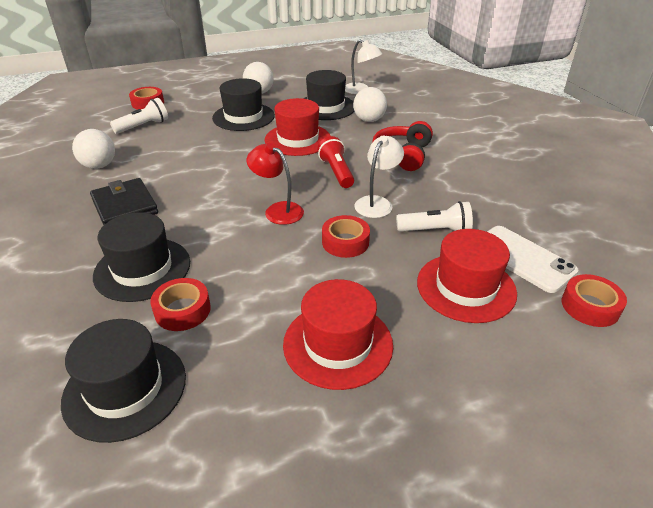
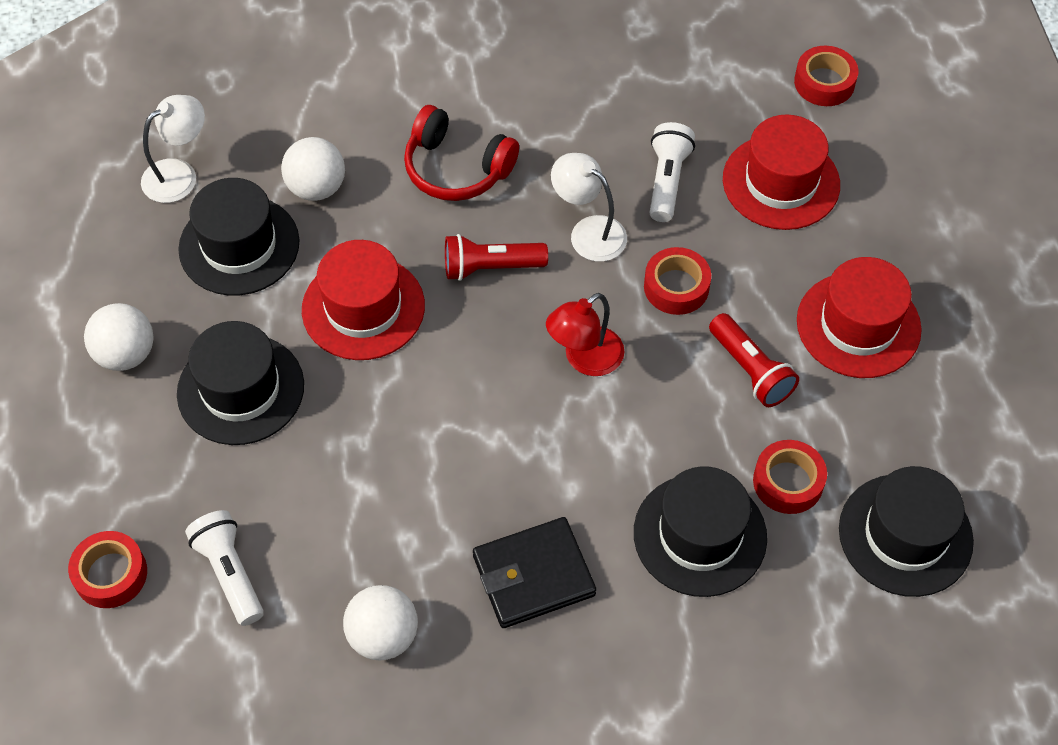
camera: 80 degrees left, 20 degrees up
(281, 283) = (750, 370): none -> red flashlight
(522, 258) = (737, 110): white phone -> none

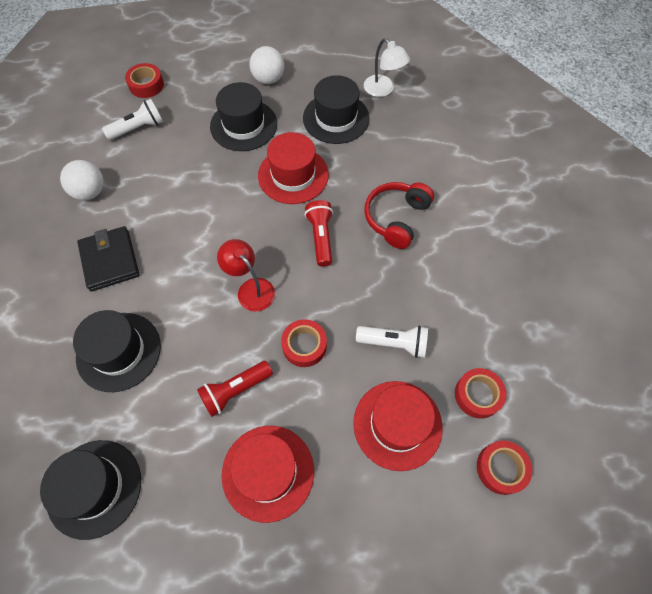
camera: 90 degrees right, 5 degrees up
(316, 188) = (377, 150): white ball -> none
(588, 232) = (349, 292): white lamp -> none
(788, 482) = (147, 409): red tape -> red tape (477, 395)

